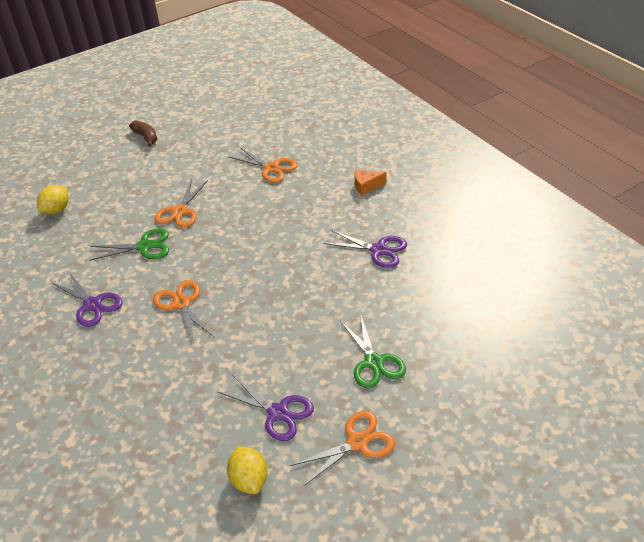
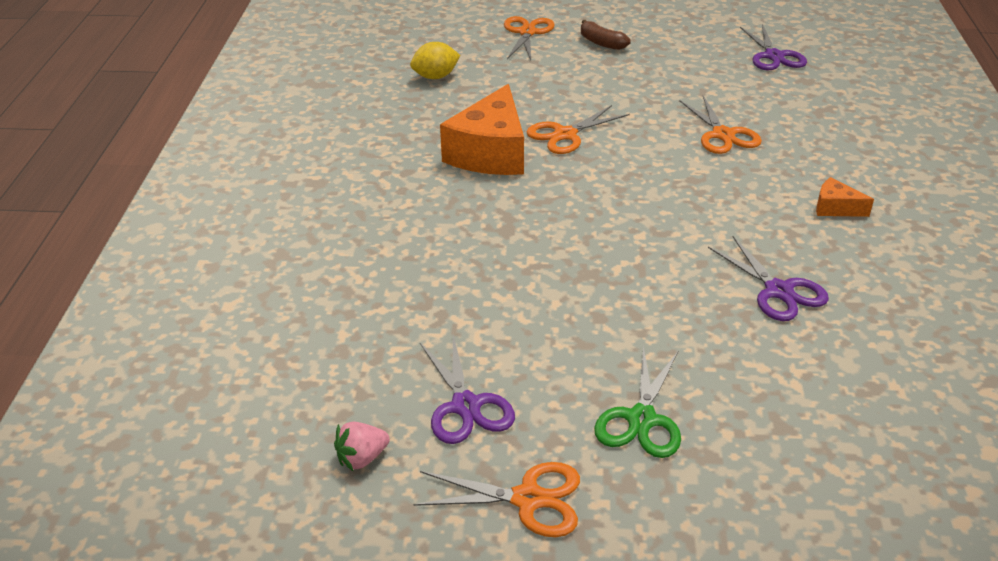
camera: 35 degrees right, 5 degrees down
(92, 305) = (380, 185): purple scissors -> purple scissors (773, 56)
(144, 246) = (490, 153): green scissors -> orange cheese
(146, 137) = (601, 43): brown banana -> brown banana turned 135 degrees clockwise
(181, 304) = (472, 230): orange scissors -> orange scissors (527, 32)
(249, 480) = (362, 458): yellow lemon -> pink strawberry

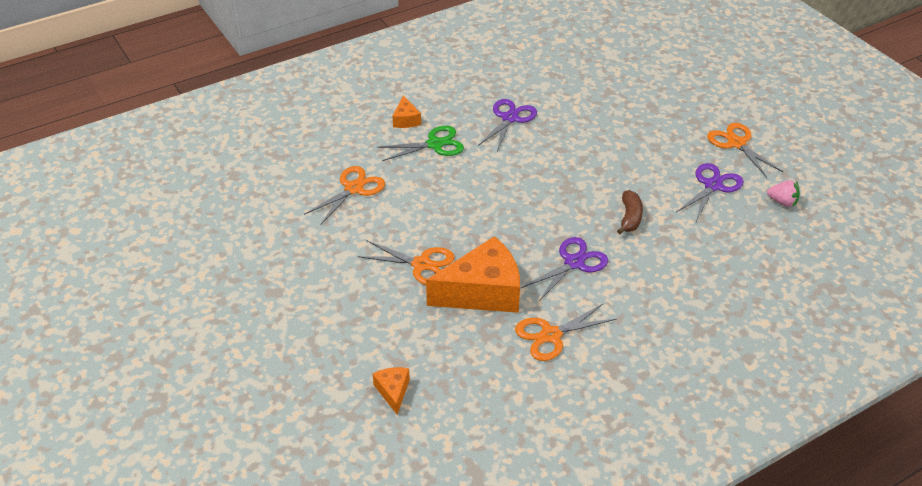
camera: 125 degrees left, 5 degrees up
(435, 77) = (393, 391): yellow lemon -> orange cheese
(527, 32) = (253, 373): orange scissors -> orange scissors (551, 335)
(601, 43) = (242, 311): brown banana -> brown banana (630, 218)
(641, 419) = (653, 130): green scissors -> green scissors (435, 144)
(773, 56) = (199, 202): purple scissors -> purple scissors (574, 263)

